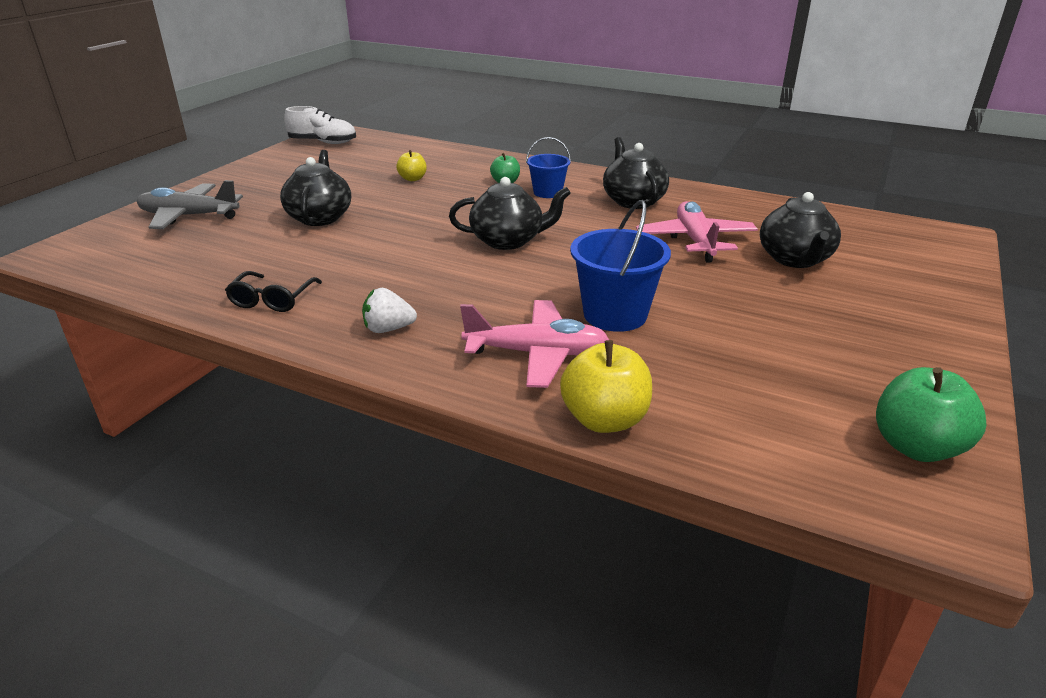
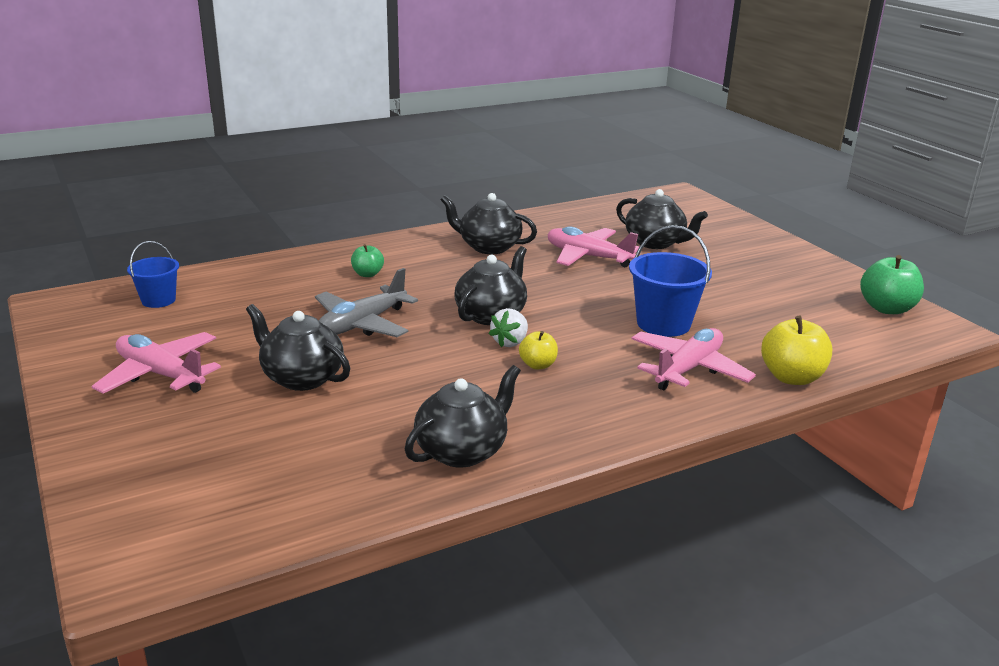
camera: 55 degrees left, 5 degrees down
(189, 216) = (164, 450): grey plane -> grey plane (362, 324)
(272, 300) = (462, 451): black glasses -> black teapot
(278, 183) = (160, 374): none -> pink plane
(323, 142) = (77, 317): white shoe -> none
(388, 329) = (586, 412): white strawberry -> white strawberry (510, 342)
(412, 179) = (283, 307): yellow apple -> yellow apple (538, 365)
(547, 192) = (419, 267): blue bucket -> blue bucket (158, 300)

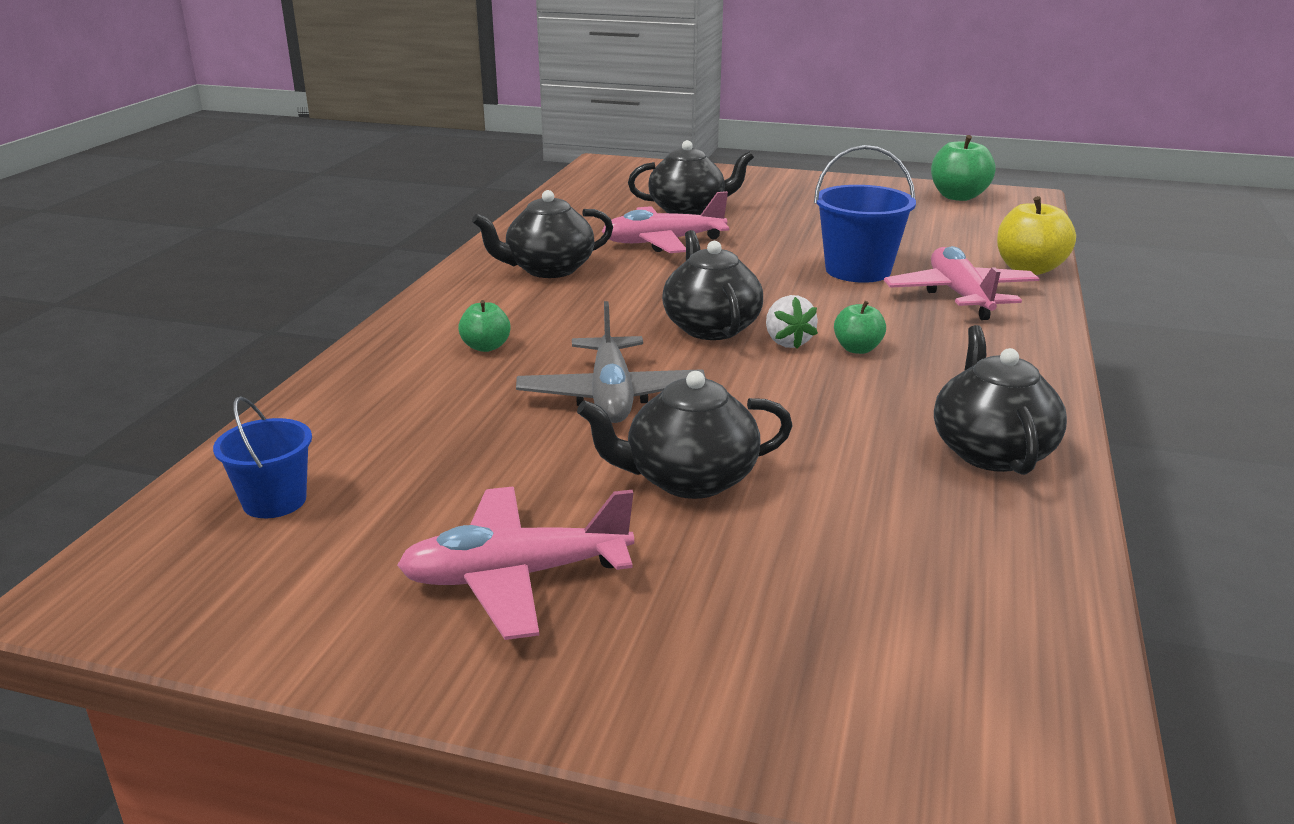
camera: 45 degrees left, 0 degrees up
(538, 365) = (857, 349): yellow apple -> green apple

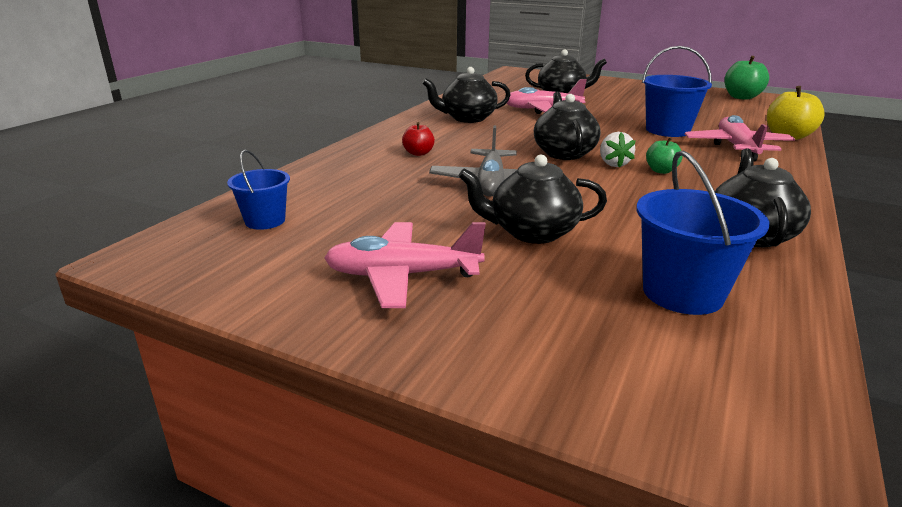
camera: 10 degrees right, 0 degrees up
(486, 347) = (418, 153): green apple -> red apple
(911, 559) = (682, 293): none -> blue bucket

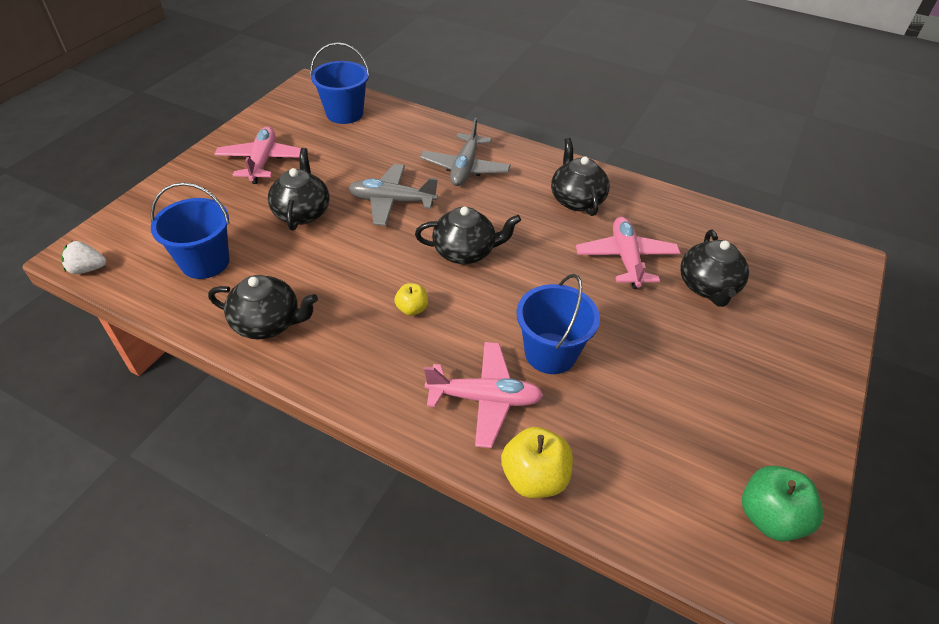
camera: 90 degrees right, 20 degrees up
(265, 221) = (344, 113): blue bucket -> blue bucket, size x1.61
(418, 153) = (465, 168): red apple -> grey plane
(613, 164) = (433, 280): white strawberry -> white strawberry (87, 269)
(661, 171) = (412, 309): green apple -> yellow apple

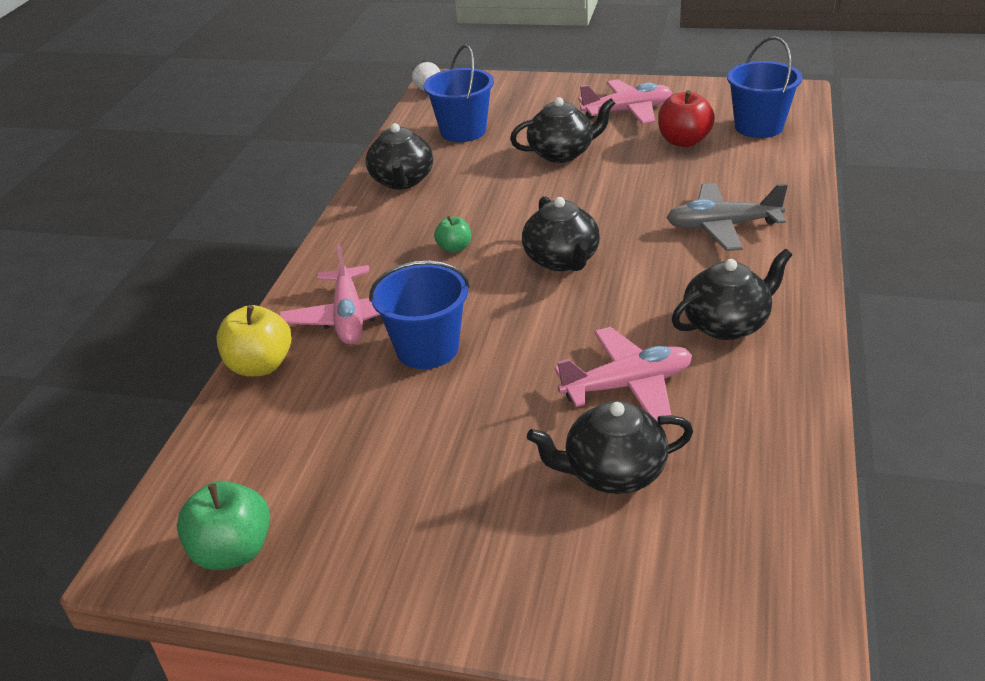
camera: 80 degrees right, 10 degrees down
(337, 150) = (684, 141): none -> red apple
(392, 201) = (617, 195): grey plane -> none
(412, 309) = (454, 248): yellow apple -> green apple

